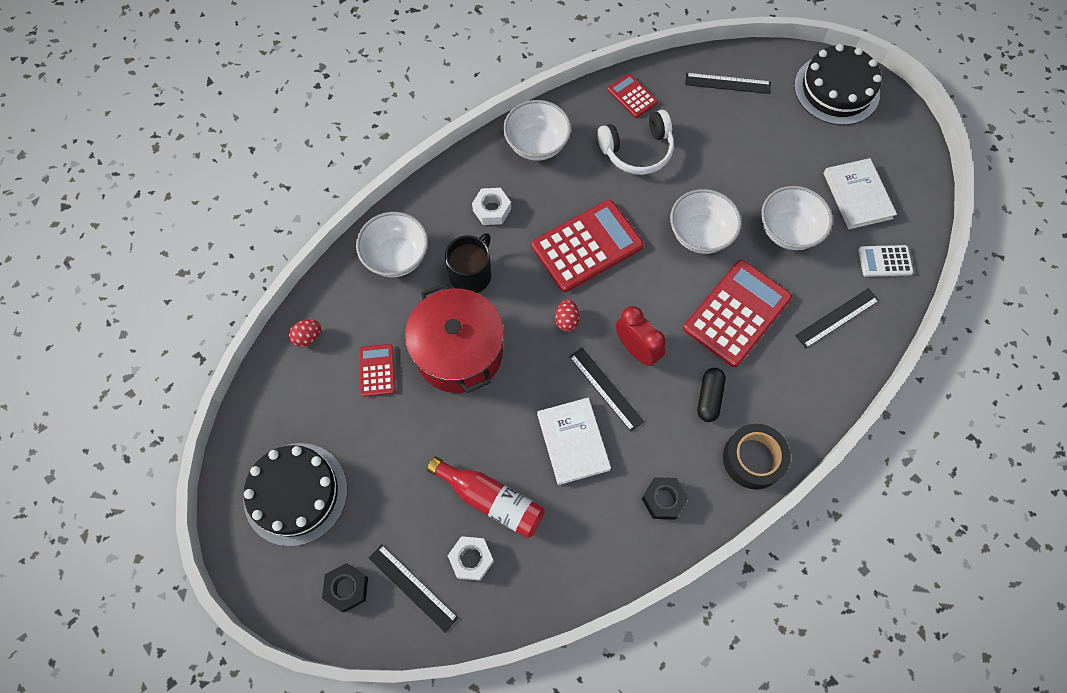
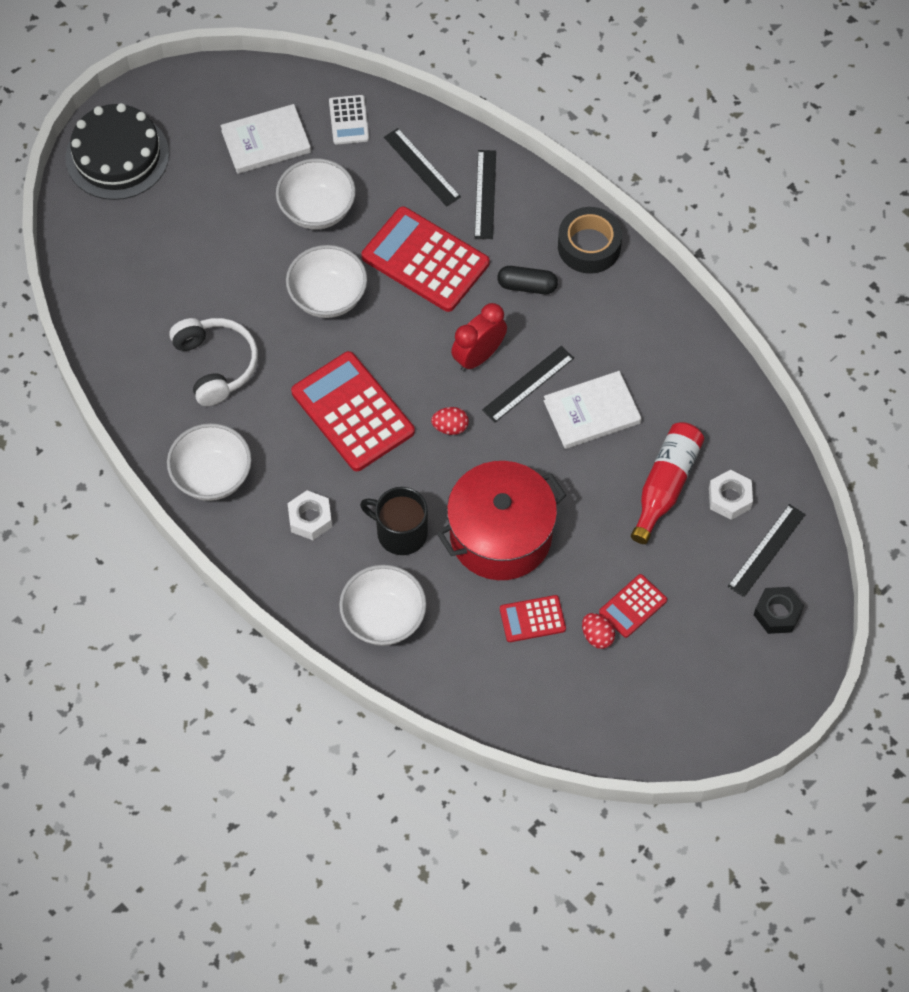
camera: 95 degrees left, 5 degrees down
(295, 493) = (686, 682): black cake -> none
(308, 337) = (499, 702): red egg -> red egg (597, 636)
(632, 96) = (134, 373): red calculator -> red calculator (633, 606)
(663, 499) = (643, 325): black nut -> none
(728, 83) = (111, 269): black ruler -> black ruler (485, 194)

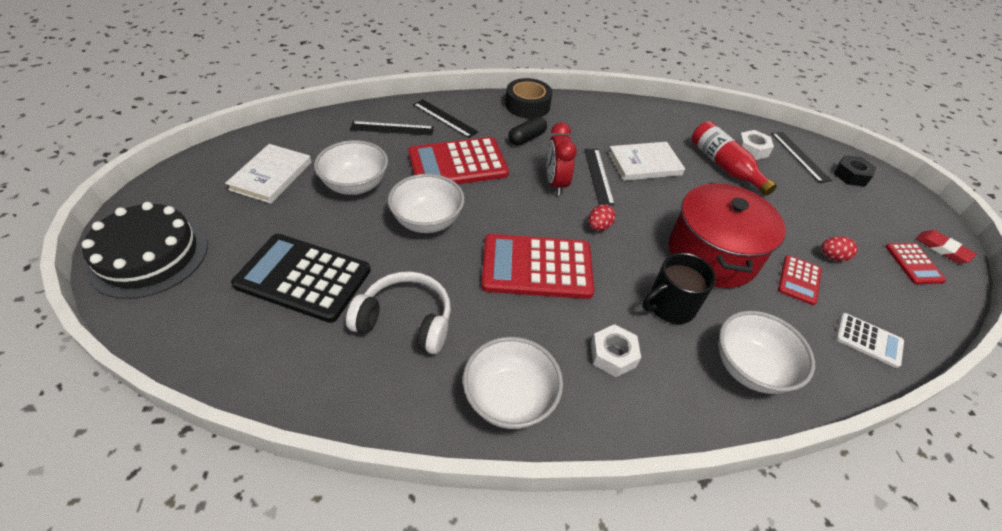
camera: 55 degrees left, 15 degrees down
(190, 267) = (303, 278): none -> black calculator
(349, 120) = (316, 135): white calculator -> white calculator (868, 340)
(592, 412) = (644, 164): white book -> white book turned 60 degrees clockwise
(633, 606) = (814, 227): red calculator -> red calculator (914, 264)
(711, 733) = (942, 249): none -> red eraser

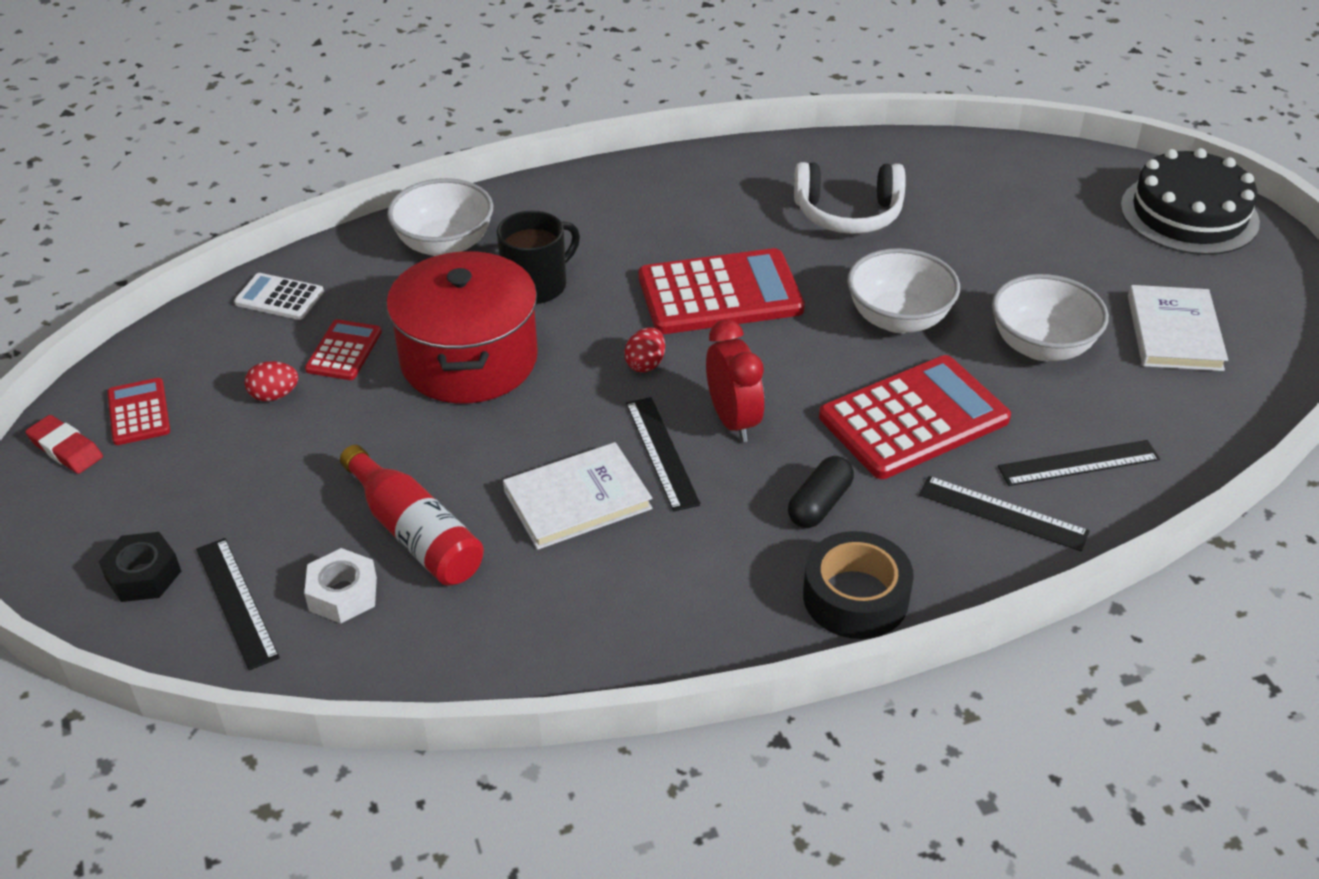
camera: 170 degrees right, 5 degrees down
(303, 278) = (996, 228): black calculator -> none
(510, 398) = (706, 178): white bowl -> none
(613, 355) = (604, 228): white nut -> none

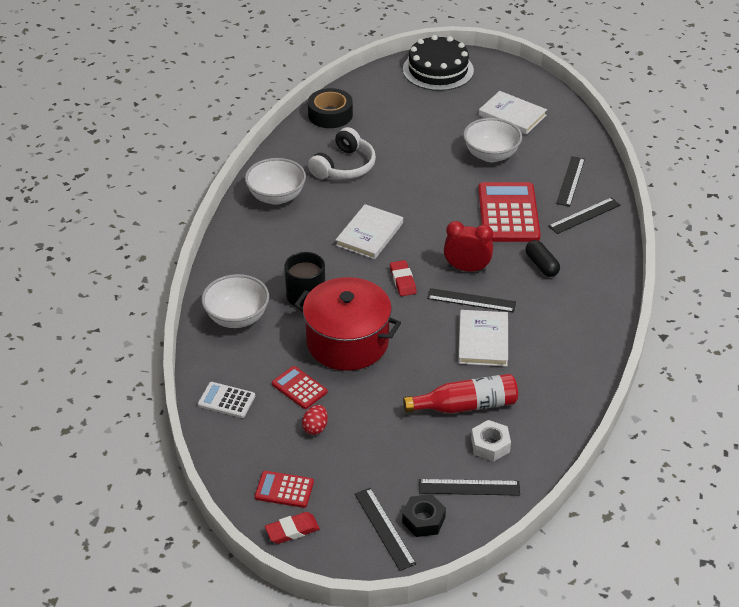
camera: 60 degrees left, 0 degrees up
(108, 539) = (384, 528): none -> black ruler
(279, 298) = (226, 400): white calculator -> white calculator turned 60 degrees clockwise
(645, 364) = (403, 281): red egg -> red eraser
(720, 293) = (369, 234): red calculator -> white book
(855, 597) = (603, 279): black tape -> black tape (330, 115)
(898, 319) = (437, 187): white bowl -> white bowl (276, 196)

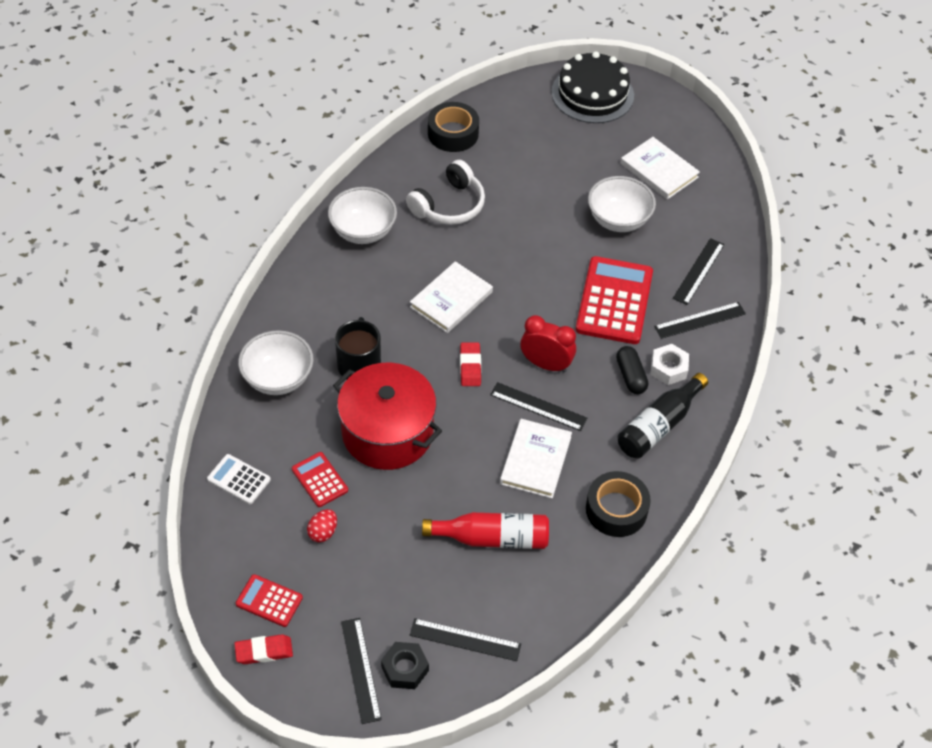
camera: 10 degrees right, 10 degrees up
(490, 445) = (503, 593): white nut -> white nut (668, 368)
(564, 365) = (616, 509): none -> black tape
(578, 297) = (659, 425): none -> black bottle

